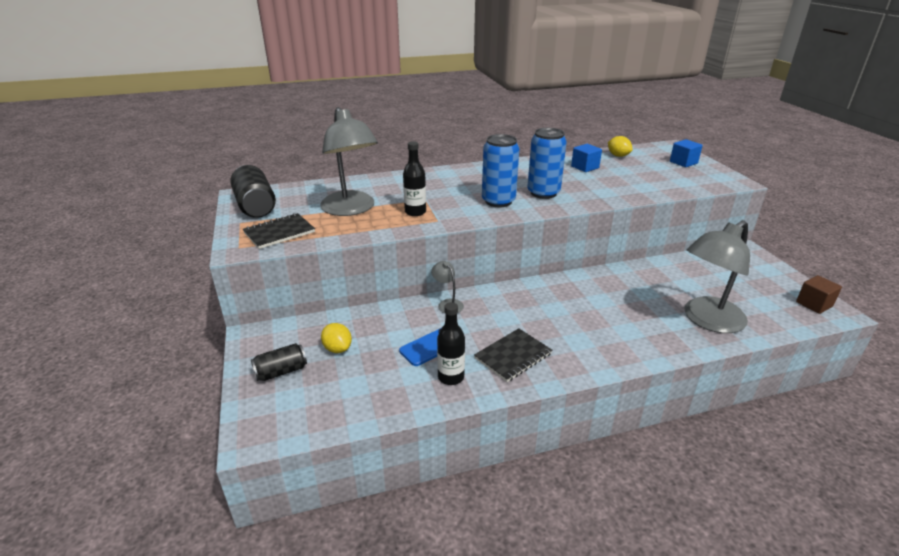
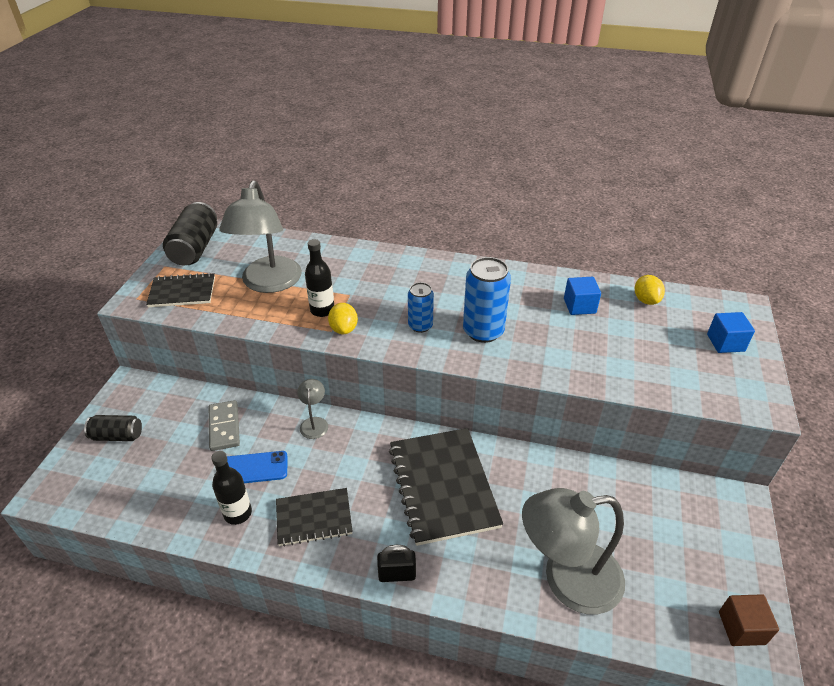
camera: 30 degrees right, 10 degrees up
(337, 349) = (178, 432): yellow lemon -> yellow lemon (344, 329)
(376, 331) = (224, 427): none -> grey domino
(498, 201) = (420, 326): blue can -> blue can, size x0.60
(579, 305) = (442, 486): none -> black notebook
(607, 362) = (397, 574): none -> black padlock

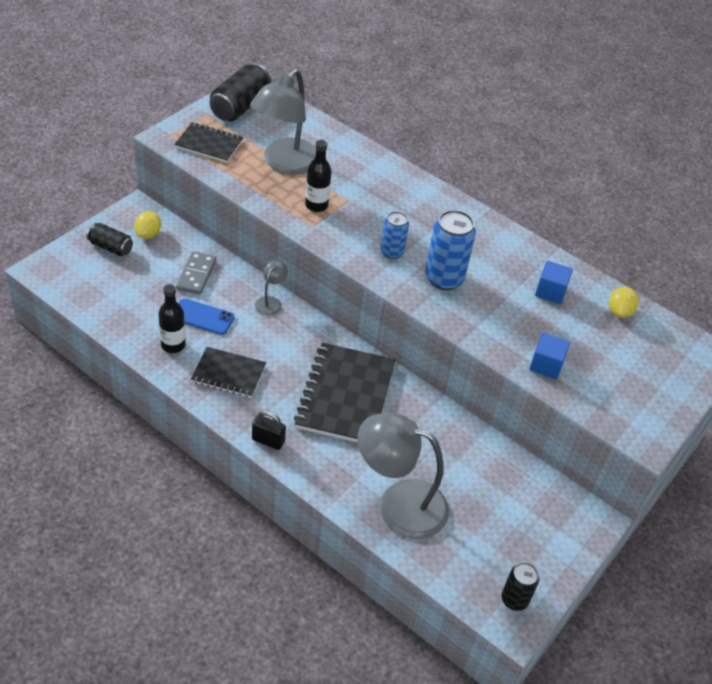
camera: 20 degrees right, 5 degrees up
(344, 329) = (324, 229): yellow lemon -> yellow lemon (148, 234)
(725, 343) = (661, 378): blue cube -> blue cube (546, 365)
(741, 628) = (514, 599): brown cube -> black can

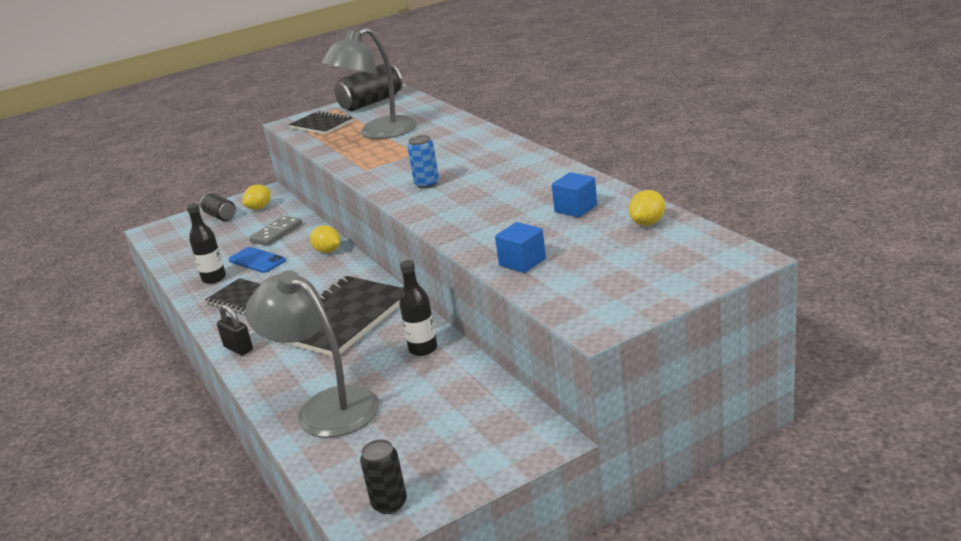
camera: 30 degrees right, 20 degrees down
(270, 302) = (328, 251): grey lamp -> yellow lemon
(316, 205) = (382, 157): black bottle -> black bottle (423, 349)
(444, 278) = (464, 201): blue can -> none

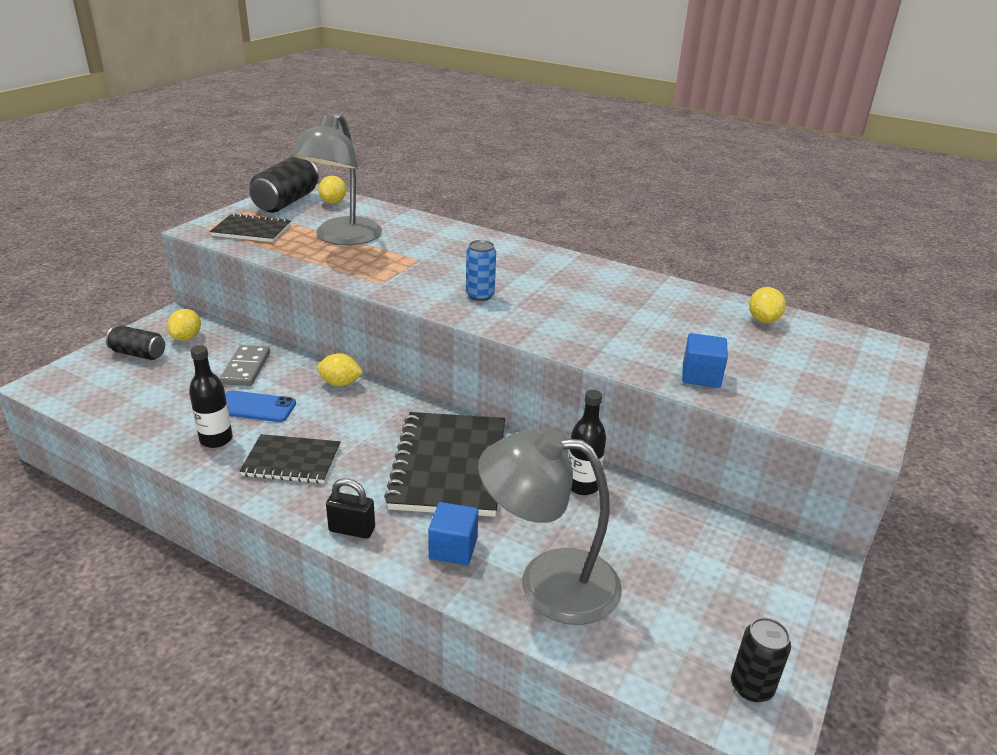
camera: 35 degrees left, 5 degrees up
(405, 104) = (333, 202): none -> yellow lemon
(575, 209) = (676, 311): blue cube -> blue cube (453, 548)

